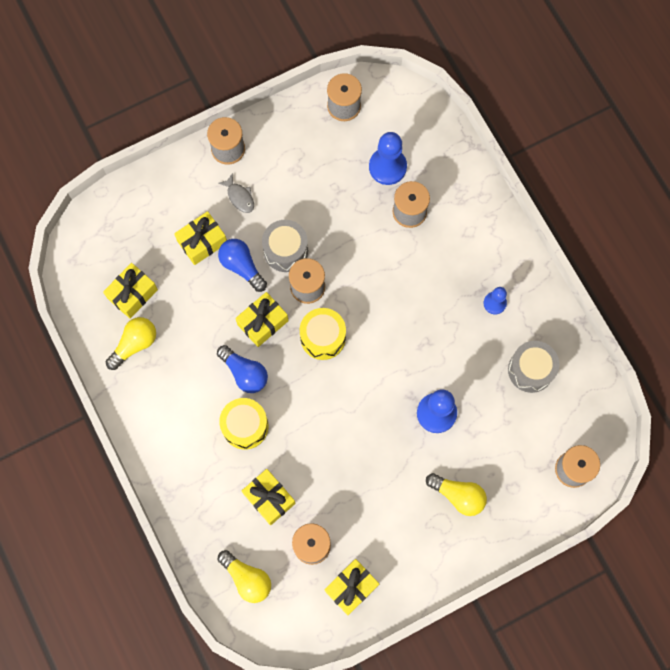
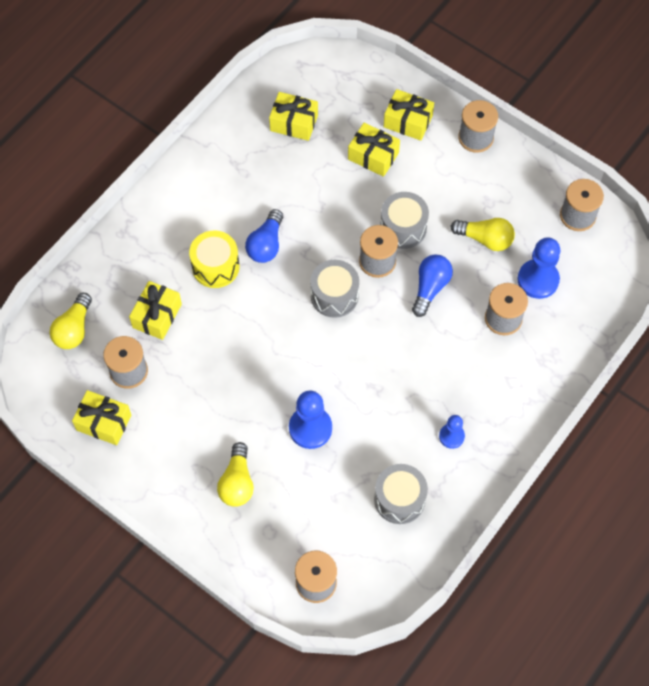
camera: 65 degrees right, 10 degrees down
(134, 344) = (248, 145): yellow light bulb -> yellow light bulb (485, 239)
(239, 197) = (434, 167): grey fish -> none
(242, 266) = (367, 198): blue light bulb -> blue light bulb (430, 288)
(262, 322) = (322, 238): yellow gift -> yellow gift (408, 121)
(323, 337) = (334, 295): yellow drum -> grey drum

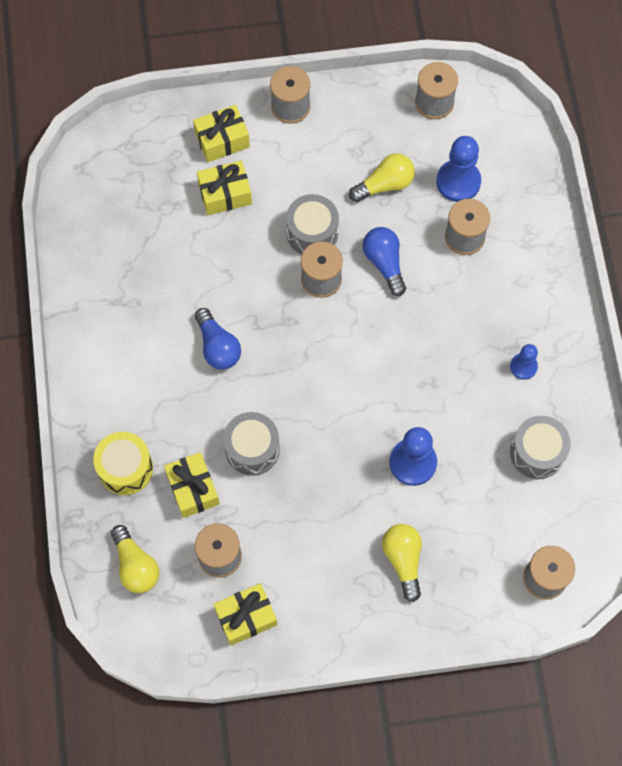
camera: 45 degrees left, 5 degrees up
(215, 266) = (196, 403): yellow drum -> yellow drum (125, 468)
(237, 482) = (403, 560): yellow light bulb -> yellow light bulb turned 150 degrees counterclockwise
(294, 123) = (129, 223): yellow gift -> none
(334, 295) = (317, 338): grey drum -> grey drum (252, 449)

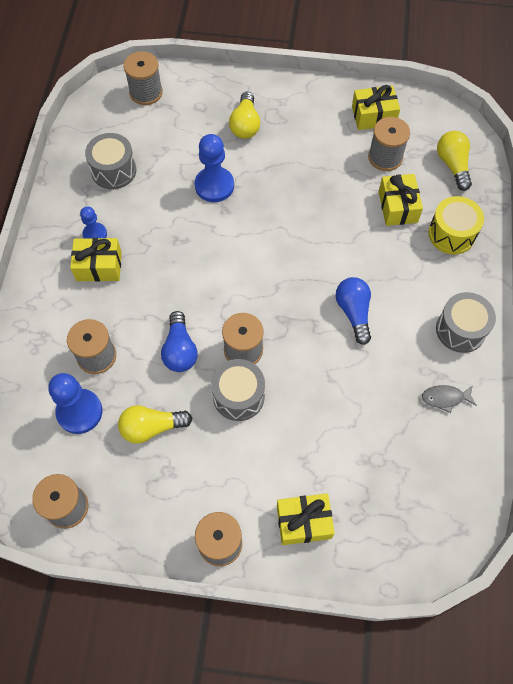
camera: 165 degrees left, 5 degrees down
(110, 280) = (445, 398): none -> grey fish
(225, 194) = (314, 459): yellow gift -> yellow gift (99, 266)
(252, 449) = (342, 224): grey drum -> grey drum (460, 330)

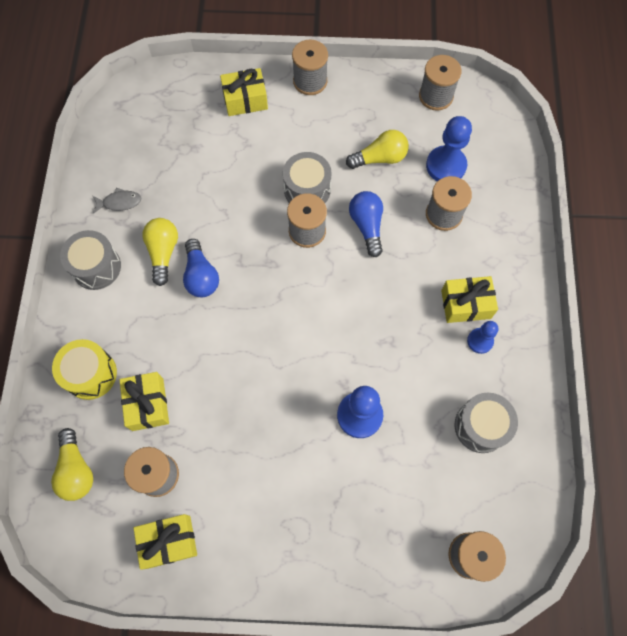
camera: 175 degrees right, 5 degrees up
(245, 125) = (333, 511): yellow light bulb -> yellow light bulb (163, 253)

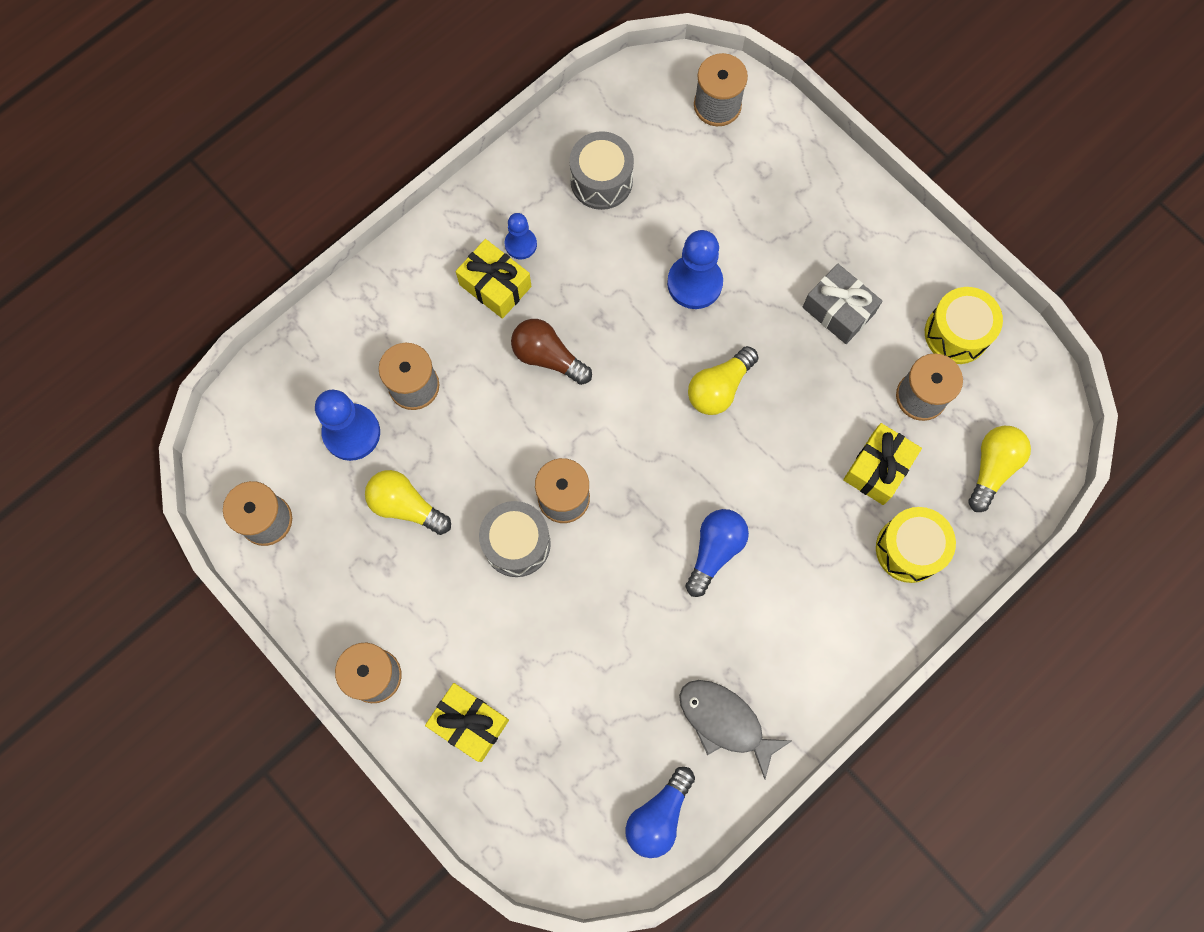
camera: 135 degrees left, 5 degrees up
(96, 267) = (813, 664): grey drum -> none
(120, 202) = (725, 722): grey fish -> grey fish, size x1.65
(163, 253) = (730, 614): yellow light bulb -> yellow light bulb (719, 388)
(169, 541) = (956, 333): yellow gift -> yellow drum
(257, 483) = (838, 310): none -> grey gift
(367, 226) = (500, 446): blue light bulb -> blue light bulb (658, 816)
(394, 293) = (548, 357): none -> brown light bulb

